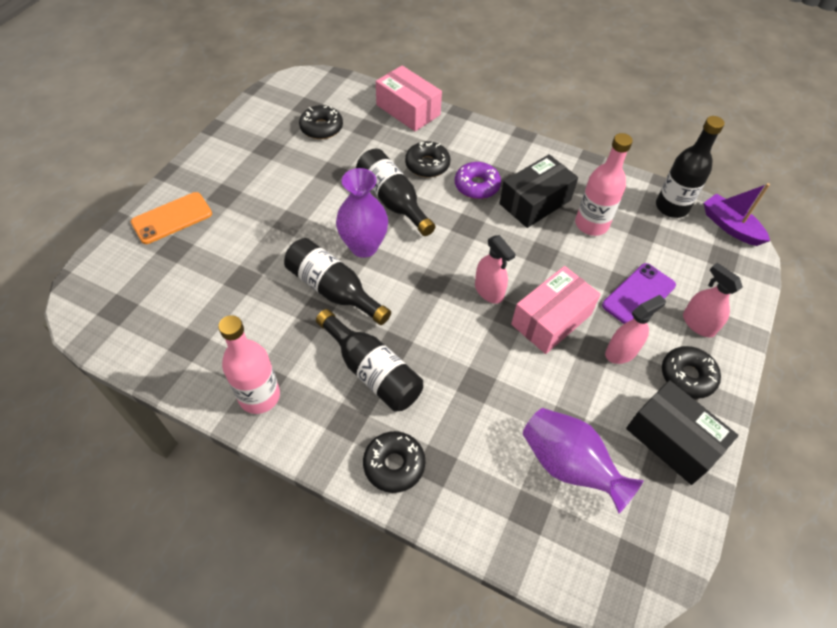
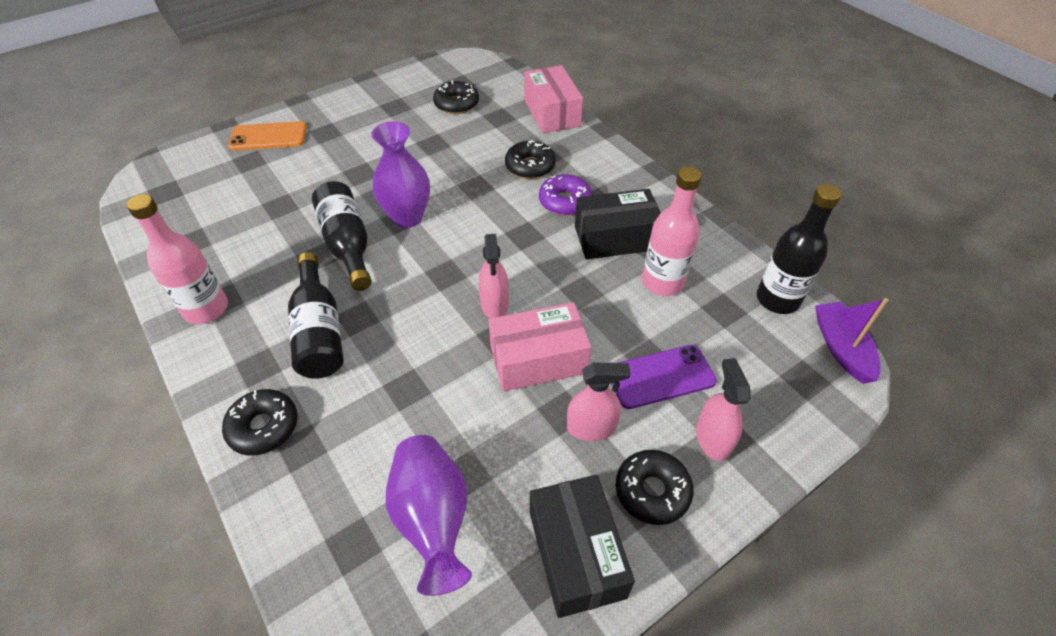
camera: 30 degrees right, 5 degrees down
(393, 200) = (469, 187): black bottle -> none

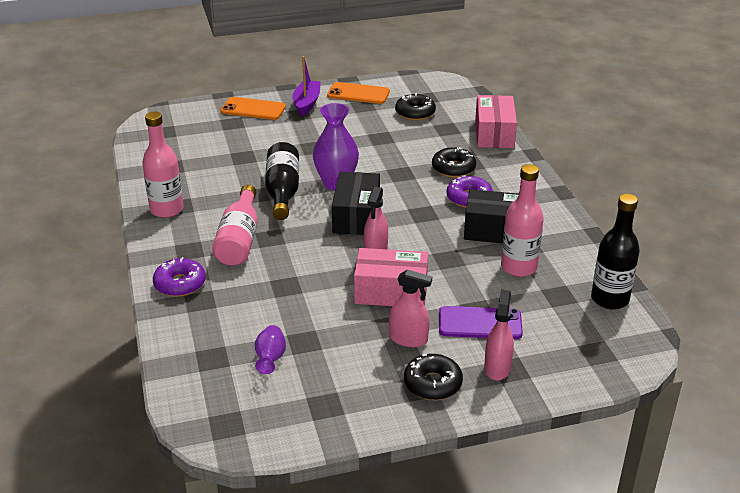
camera: 20 degrees right, 15 degrees down
(264, 427) = (180, 284): black donut -> purple donut
(319, 331) = (239, 239): black bottle -> pink bottle
(383, 92) = (358, 94): none -> orange phone
(433, 519) = (270, 359): purple vase -> purple vase, size x0.55
(576, 554) = (358, 401): black box -> black box (356, 216)
(841, 348) = (642, 341): purple boat -> purple boat (306, 103)

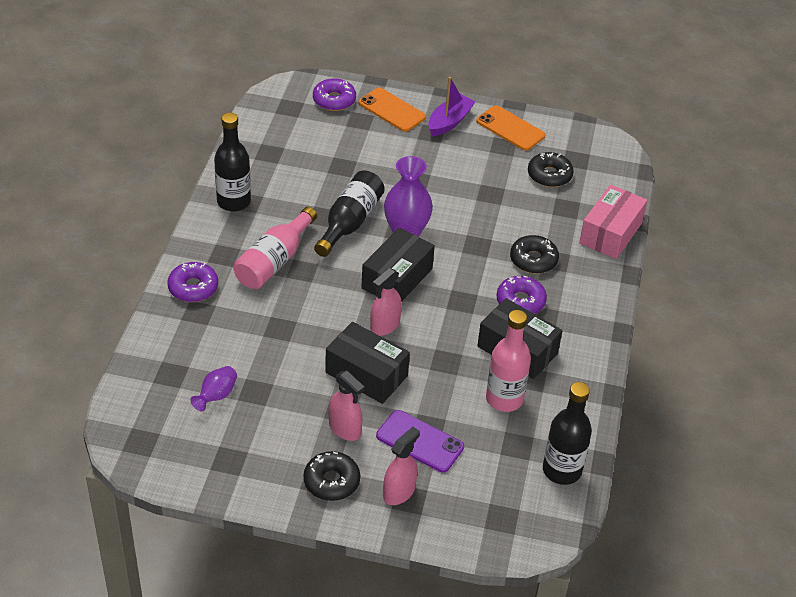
camera: 25 degrees right, 10 degrees up
(167, 210) = (233, 202): pink bottle -> black bottle
(199, 116) = (334, 100): none -> purple donut
(391, 292) = (366, 374): pink box -> black box

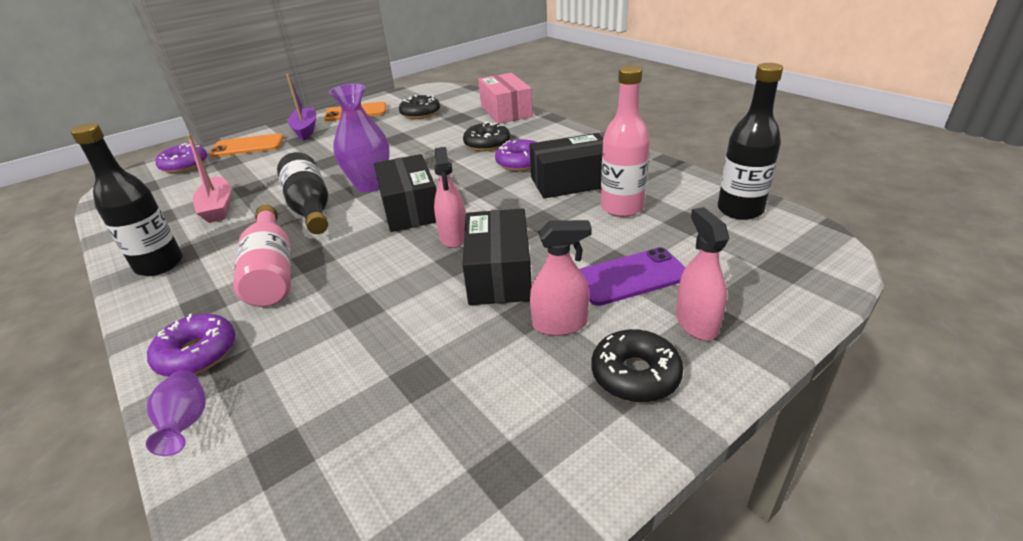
camera: 45 degrees left, 10 degrees down
(216, 396) = (379, 422): purple vase -> purple vase (186, 423)
(306, 173) = (218, 208): none -> pink boat
(366, 374) = (499, 274): black box -> black box turned 75 degrees counterclockwise

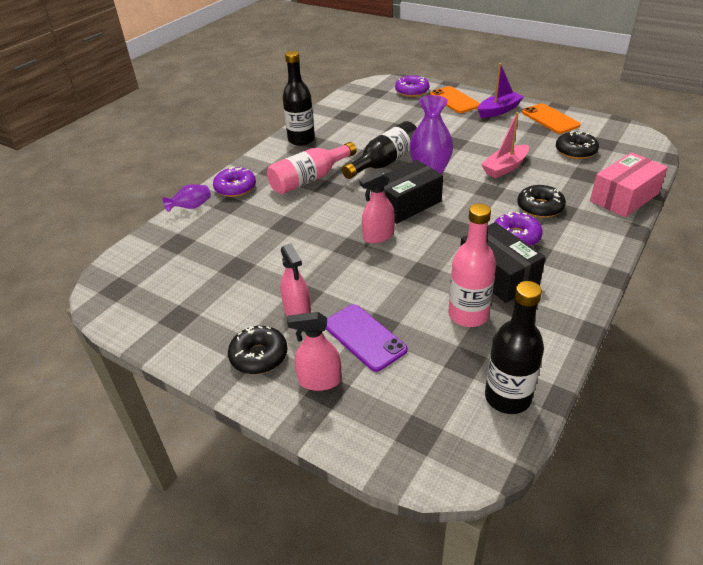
camera: 70 degrees right, 5 degrees up
(218, 208) = (367, 129): pink boat -> pink boat (505, 168)
(499, 274) = (342, 270): black box -> none
(696, 323) = (320, 381): pink spray bottle -> pink spray bottle turned 150 degrees counterclockwise

